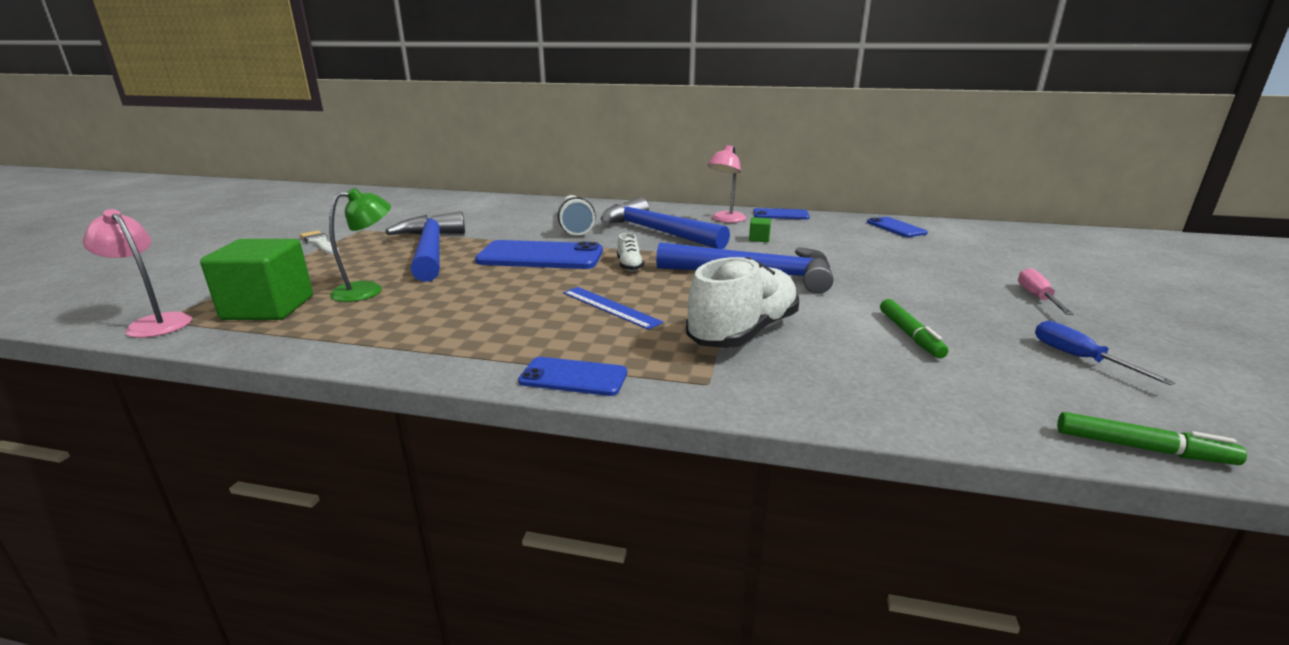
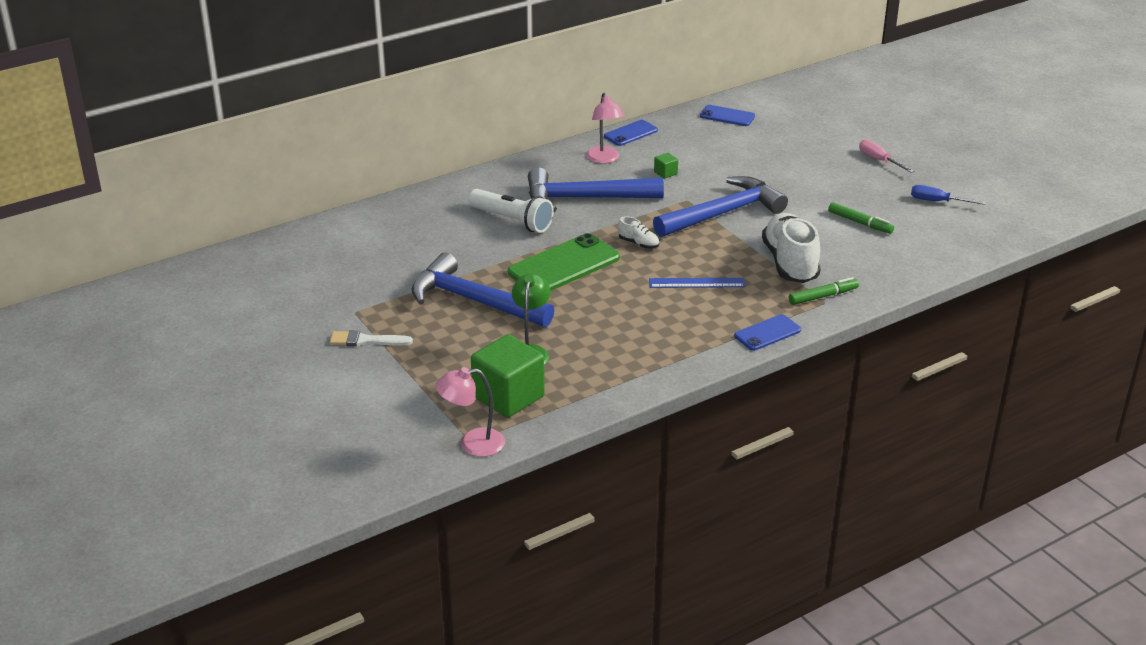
camera: 45 degrees left, 10 degrees up
(540, 256) = (564, 265): blue phone -> green phone
(1142, 448) = (998, 245): green marker -> green marker (823, 296)

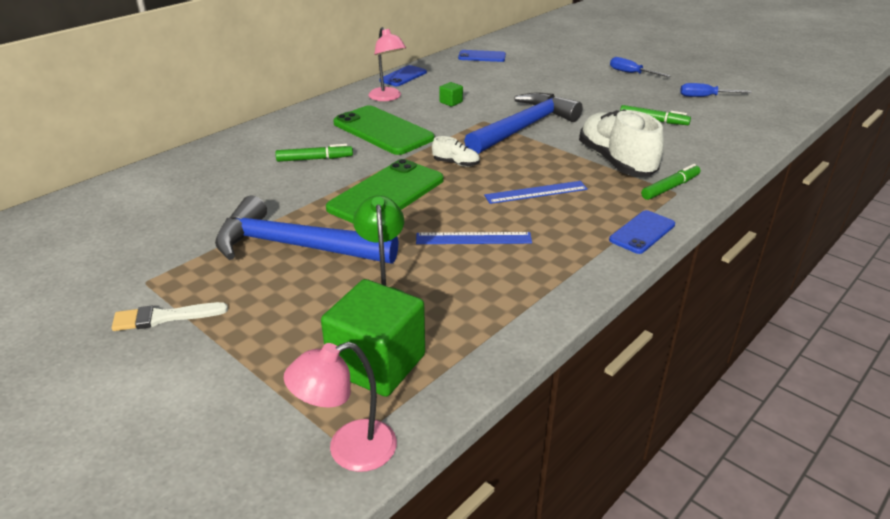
camera: 15 degrees left, 0 degrees up
(512, 221) = (315, 159): white flashlight -> green marker
(585, 198) = (383, 131): blue hammer -> green phone
(620, 316) = (473, 238): none -> blue ruler
(879, 160) = (631, 73): pink screwdriver -> blue screwdriver

